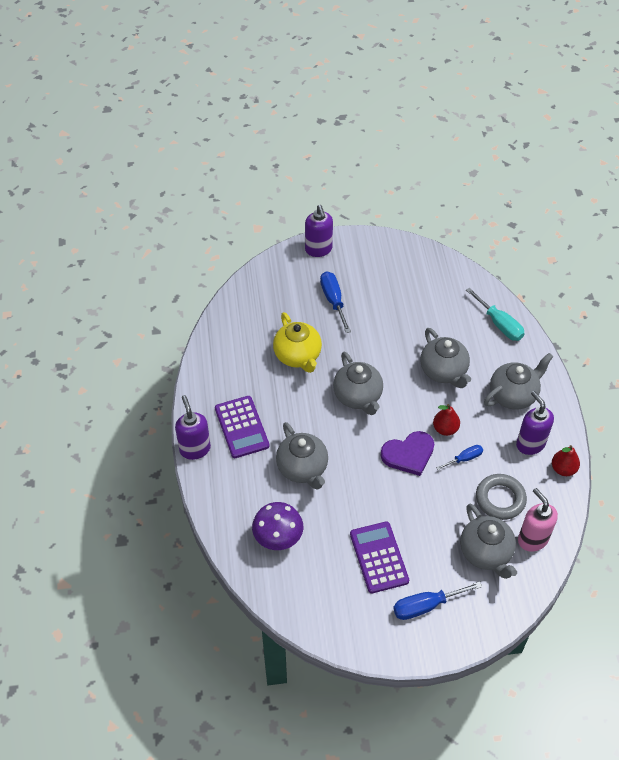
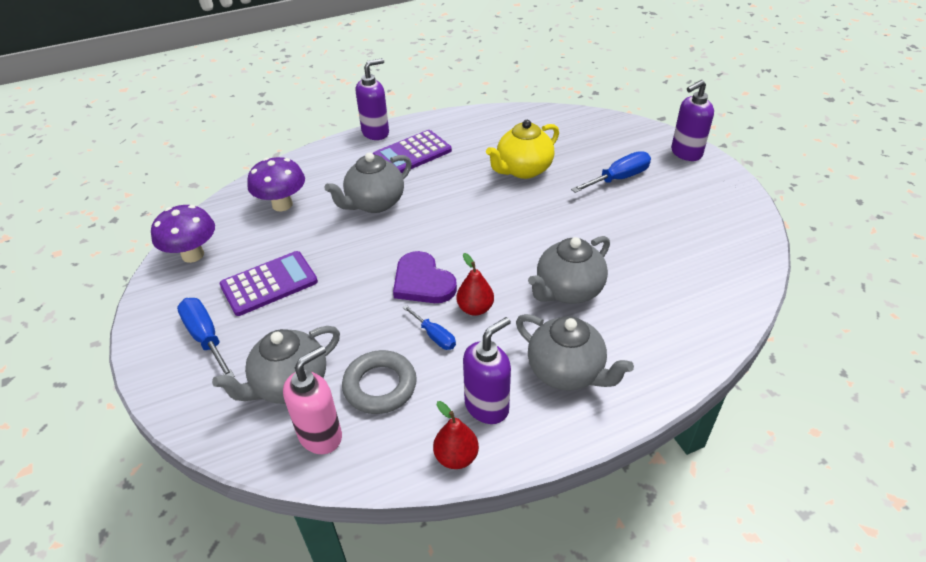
camera: 75 degrees right, 10 degrees down
(323, 614) = (193, 255): none -> purple mushroom
(358, 397) = (489, 224): grey teapot -> none
(499, 324) = (688, 334): turquoise screwdriver -> none

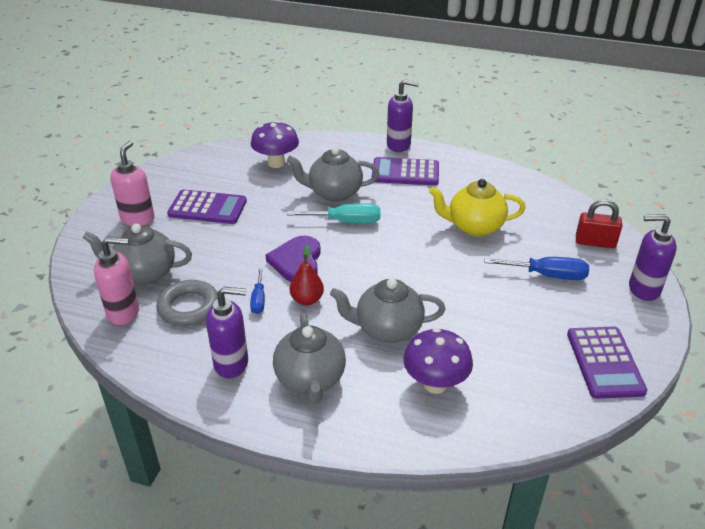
camera: 40 degrees right, 5 degrees down
(193, 255) = (189, 166): purple mushroom -> purple mushroom (435, 384)
(206, 337) = (138, 218): blue screwdriver -> pink soap dispenser
(418, 222) = (346, 221): none -> turquoise screwdriver
(456, 457) = (175, 378): red pear -> none
(617, 136) = (595, 242): none -> red padlock
(729, 219) = (605, 362): none -> purple calculator

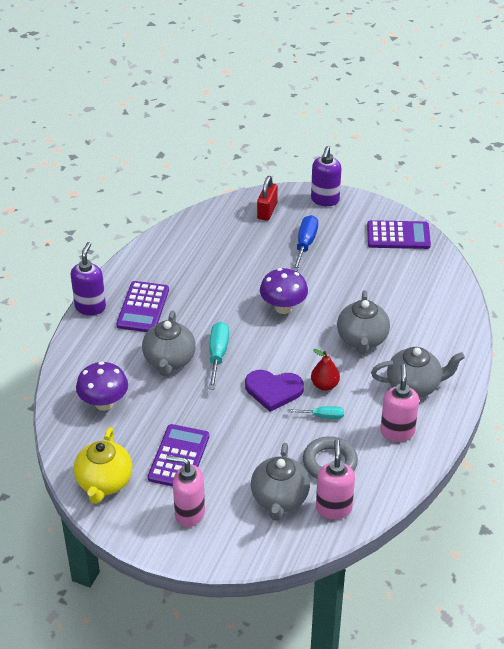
camera: 85 degrees left, 5 degrees up
(232, 363) = (397, 432): purple soap dispenser -> pink soap dispenser
(258, 300) = (323, 416): blue screwdriver -> turquoise screwdriver
(435, 384) = (418, 320): purple mushroom -> purple mushroom (283, 307)
(474, 226) = (237, 274): yellow teapot -> yellow teapot (104, 483)

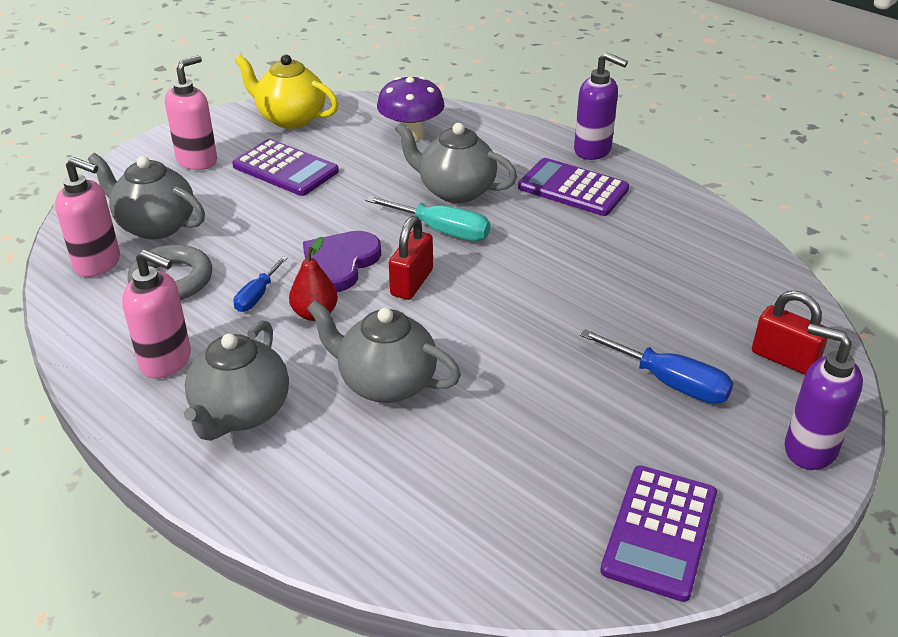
camera: 110 degrees right, 5 degrees down
(276, 353) = (411, 283): none -> red padlock
(283, 307) = (510, 314): purple mushroom -> none
(323, 416) = (257, 296): turquoise screwdriver -> blue screwdriver

